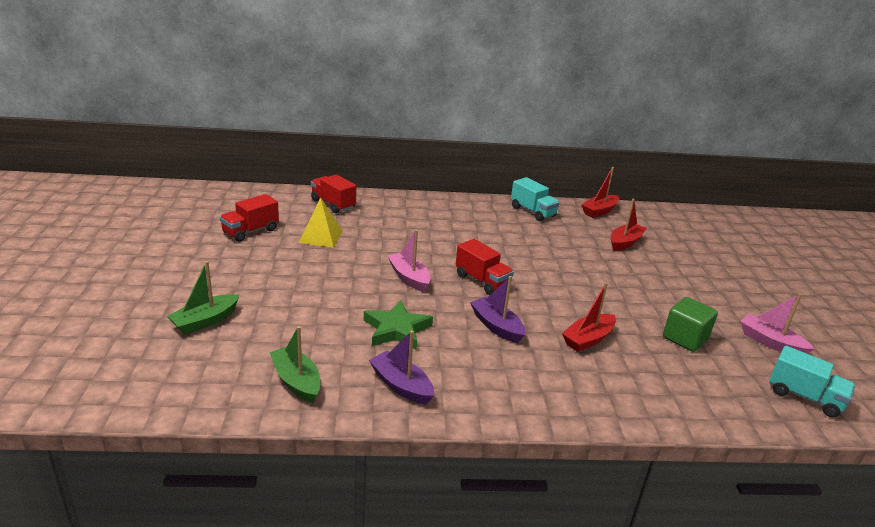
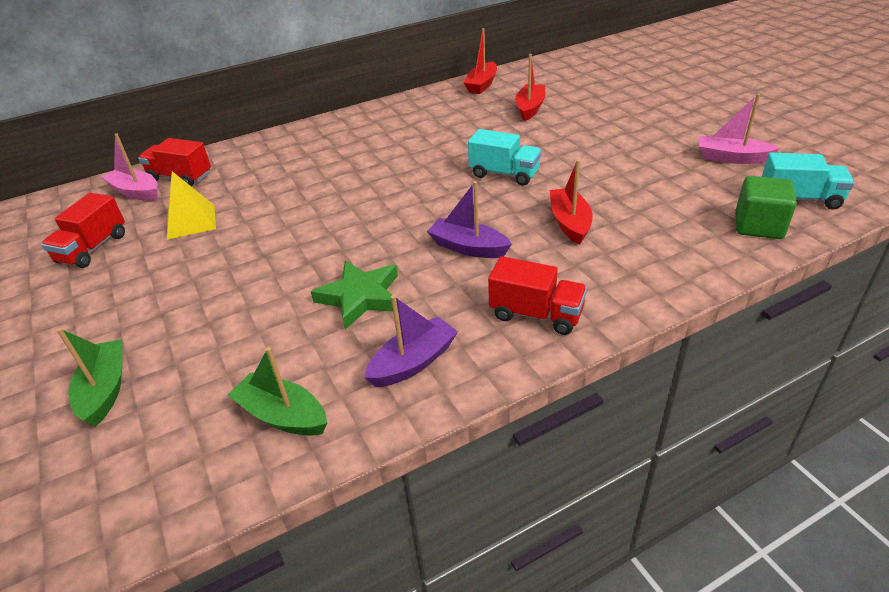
camera: 20 degrees left, 10 degrees up
(205, 321) = (105, 390): green boat -> green boat turned 150 degrees clockwise
(401, 385) = (413, 362): purple boat -> purple boat turned 120 degrees clockwise
(409, 278) = (332, 230): pink boat -> pink boat (136, 192)
(482, 281) = (416, 203): red truck -> red truck (536, 314)
(532, 211) = (415, 108): turquoise truck -> turquoise truck (504, 174)
(588, 339) = (570, 223): red boat -> red boat turned 150 degrees clockwise
(685, 338) = (657, 184): green cube -> green cube (758, 226)

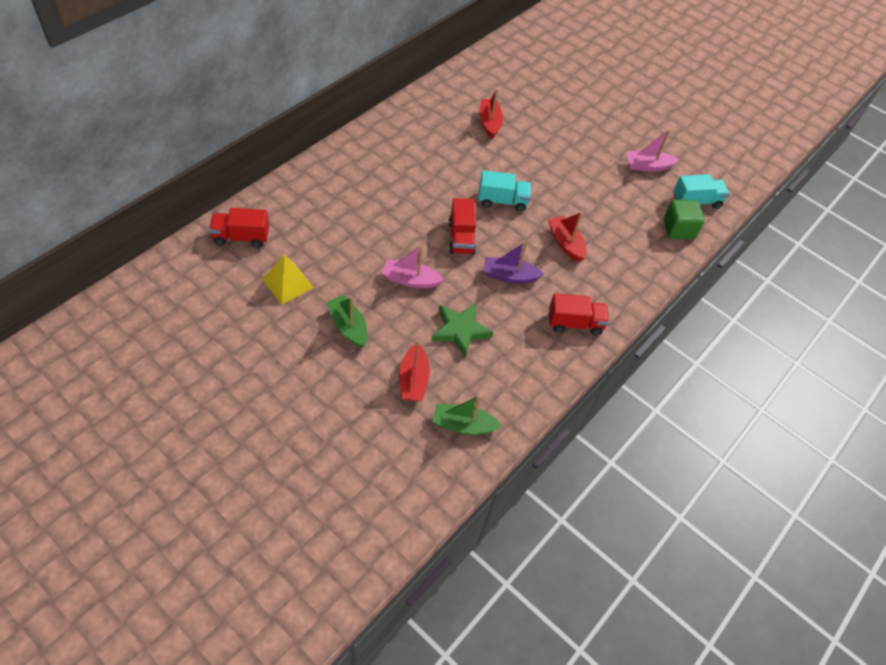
camera: 30 degrees left, 15 degrees up
(93, 248) = (226, 323): red truck -> red truck (461, 238)
(105, 390) = (337, 435): green boat -> green boat (348, 326)
(136, 192) = (214, 259): pink boat -> pink boat (410, 280)
(413, 362) = (519, 373): purple boat -> none
(481, 85) = (437, 95): red boat -> red boat (413, 380)

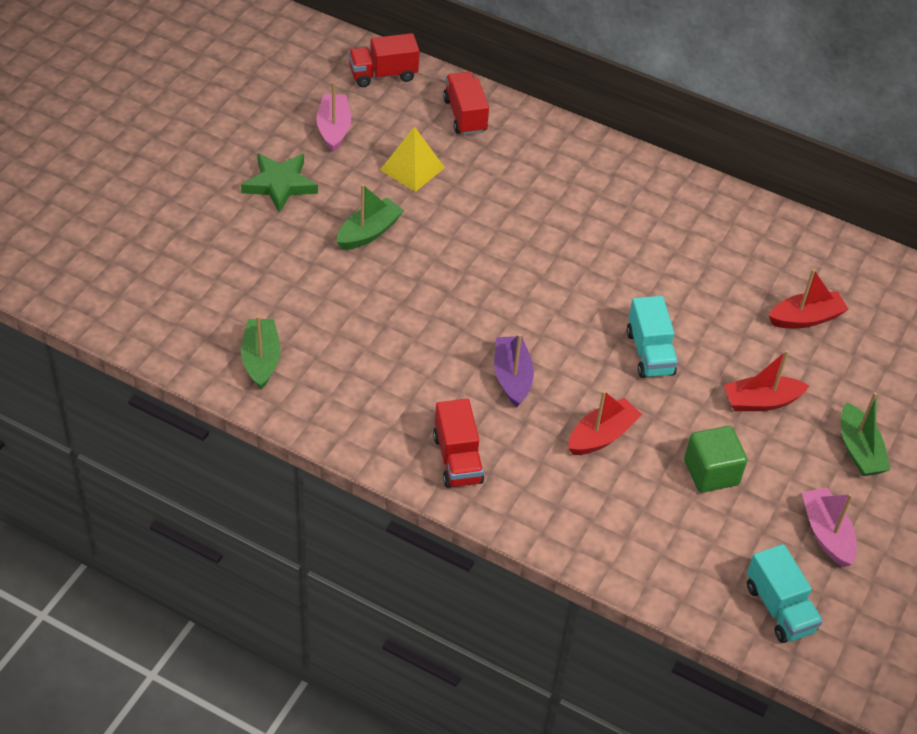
camera: 80 degrees right, 5 degrees down
(410, 280) = (463, 277): pink boat -> pink boat (334, 129)
(413, 380) = (311, 304): red boat -> red boat (761, 401)
(460, 330) = (400, 337): green star -> green star (280, 184)
(461, 238) = (557, 317): red truck -> red truck (383, 75)
(591, 134) = (859, 450): none -> green boat
(678, 229) = (701, 583): green cube -> green cube (711, 472)

